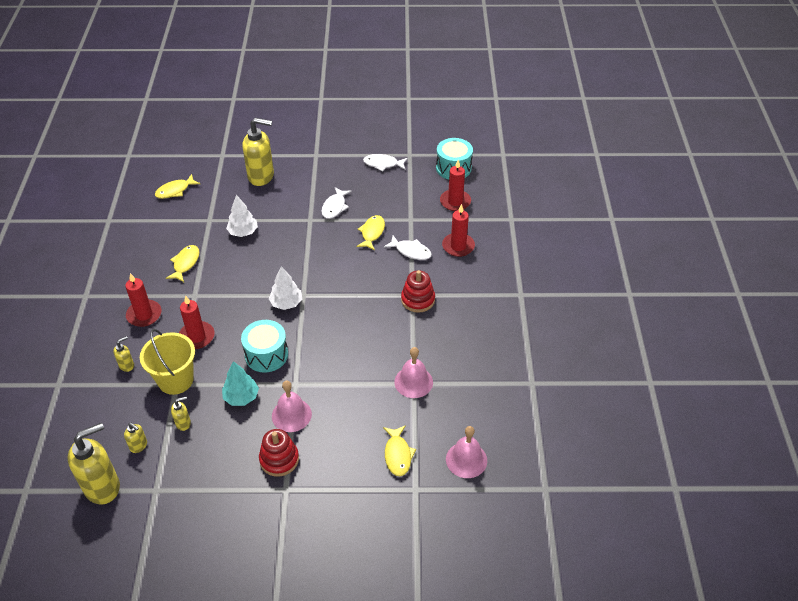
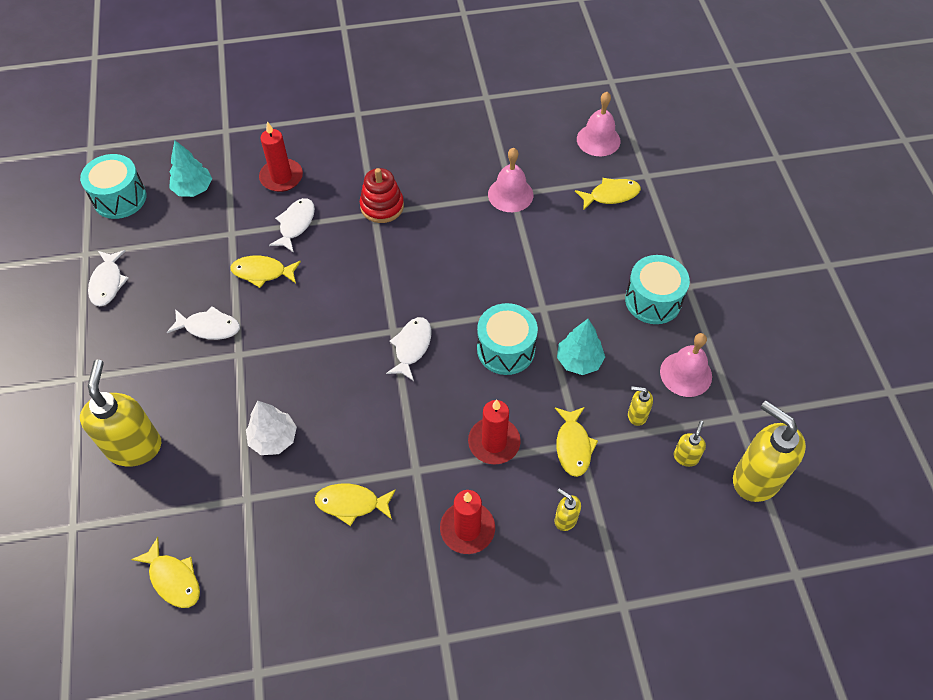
camera: 100 degrees left, 10 degrees up
(175, 380) = (573, 446): yellow bucket -> yellow fish
(183, 423) = (636, 415): yellow soap dispenser -> yellow soap dispenser turned 45 degrees counterclockwise
(279, 459) = (653, 300): red stacking toy -> turquoise drum
(286, 303) = (412, 347): white tree -> white fish
(291, 415) = (589, 302): pink bell -> pink bell (686, 374)
(455, 202) = (193, 189): red candle -> turquoise tree

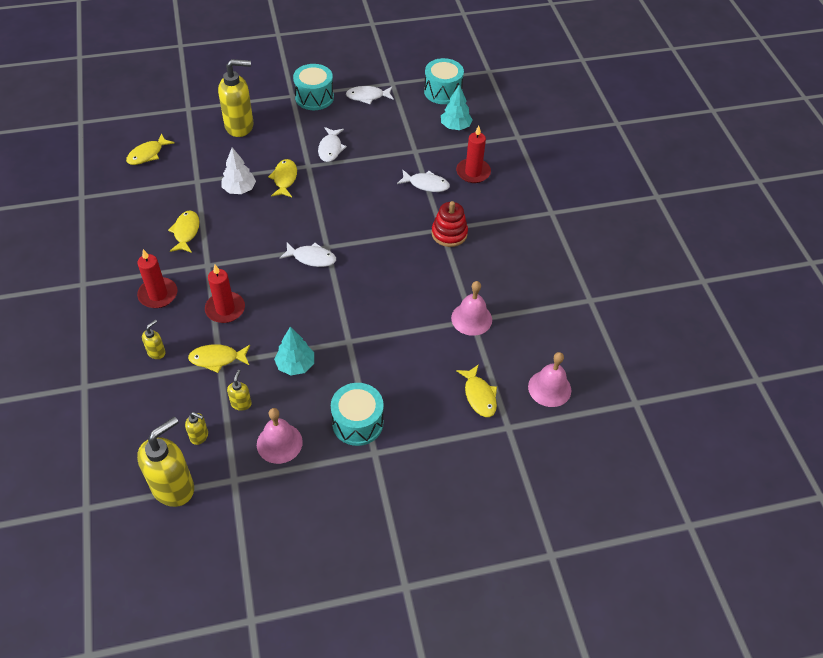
camera: 85 degrees right, 5 degrees down
(262, 272) = (379, 170): yellow fish -> yellow fish (284, 179)
(506, 349) = (308, 316): turquoise drum -> turquoise drum (314, 97)

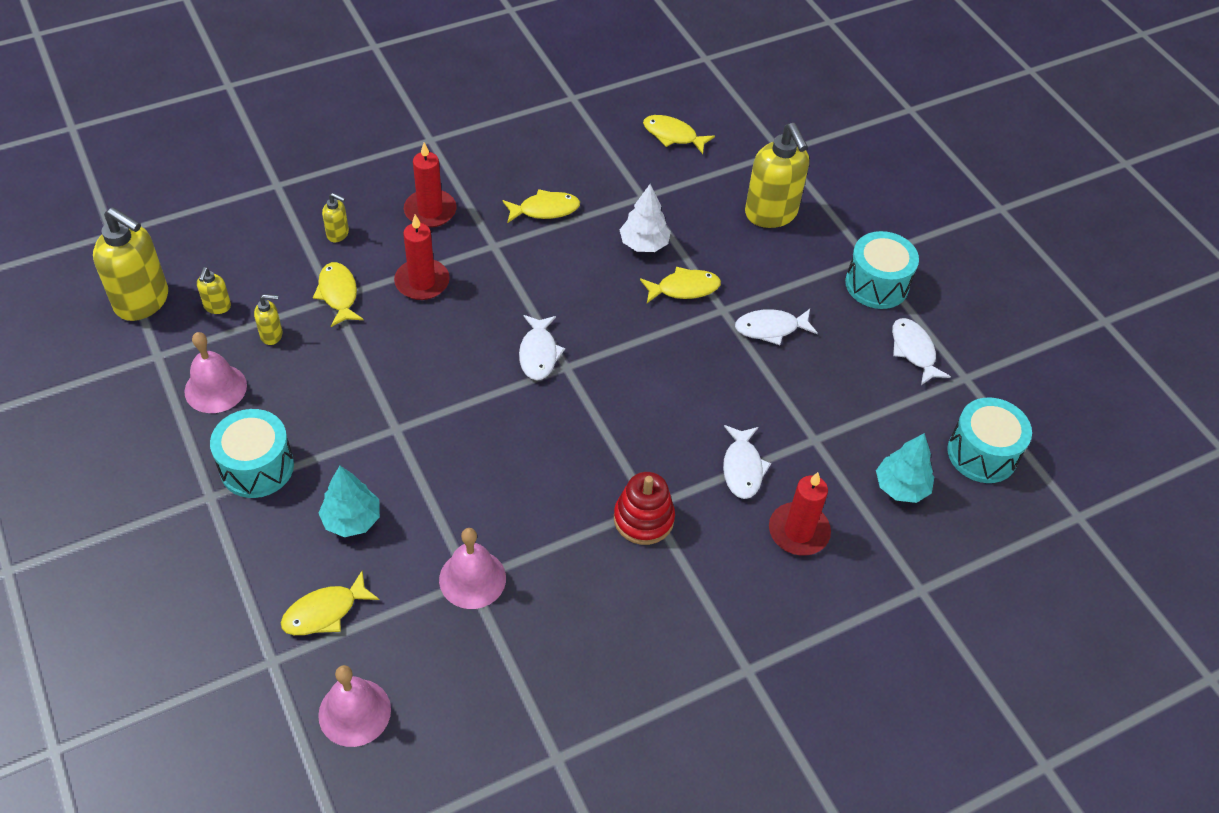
camera: 75 degrees right, 0 degrees up
(295, 365) = (343, 377): turquoise tree -> turquoise tree (352, 519)

